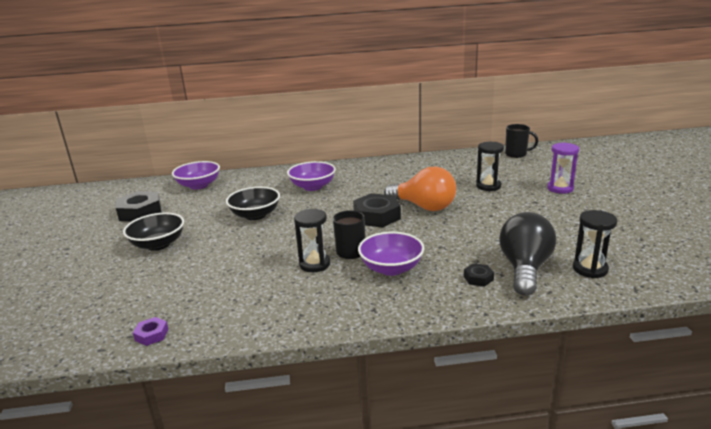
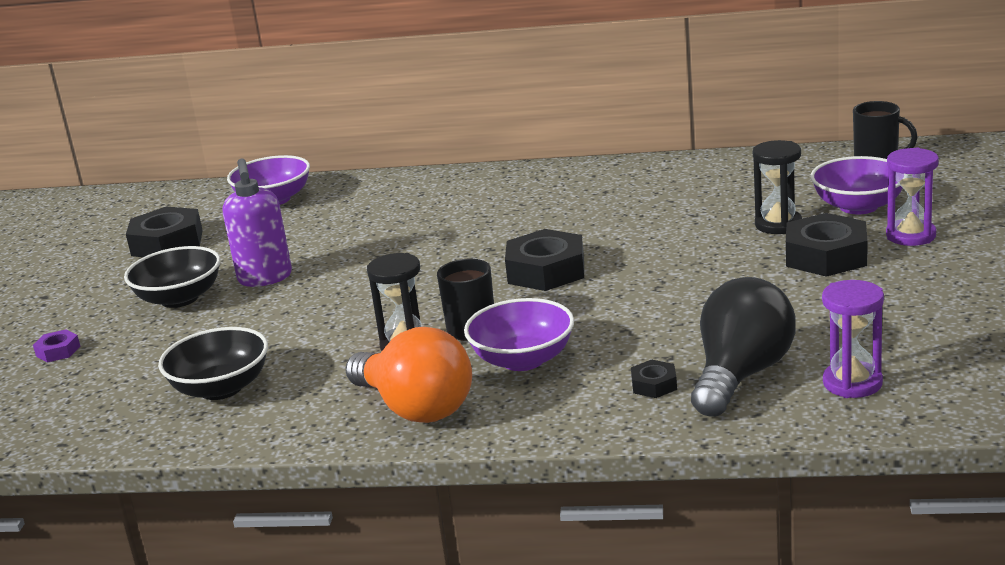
camera: 15 degrees right, 0 degrees up
(151, 335) = (133, 430): purple nut -> purple nut (58, 351)
(209, 229) = (265, 278): none -> purple soap dispenser
(255, 215) = (346, 258): black bowl -> black bowl (221, 388)
(312, 187) = (463, 211): purple bowl -> purple bowl (858, 206)
(424, 207) = (637, 258): orange light bulb -> orange light bulb (416, 408)
(524, 200) = (826, 256): none -> black nut
(590, 269) = (852, 383): black hourglass -> purple hourglass

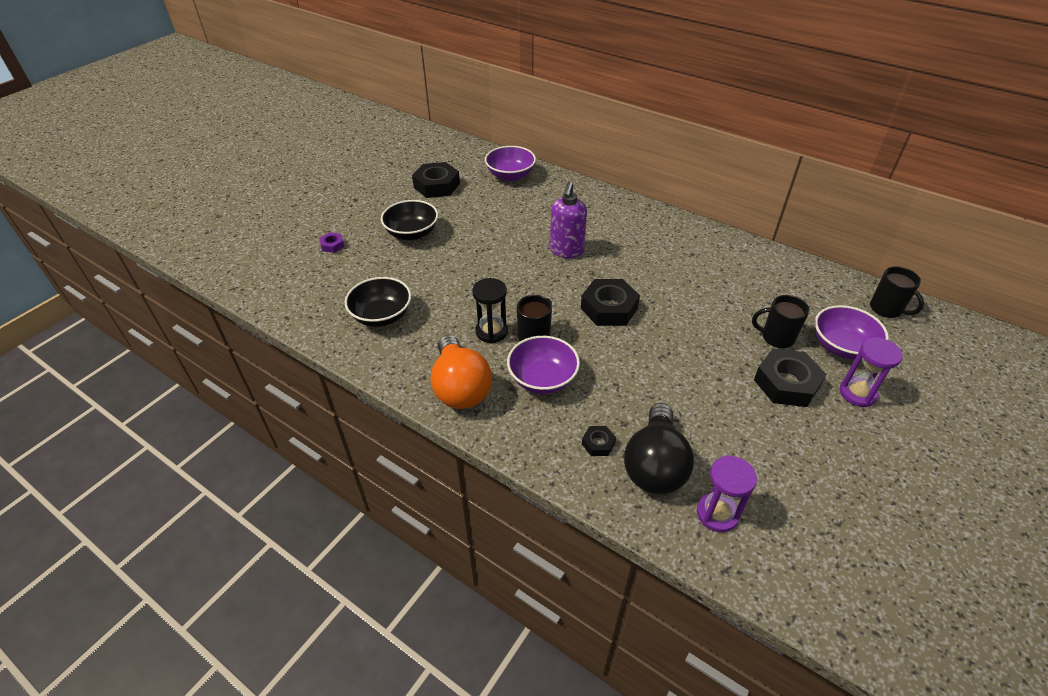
camera: 25 degrees right, 20 degrees up
(265, 278) = (462, 238): purple soap dispenser -> purple soap dispenser (566, 251)
(741, 375) = (654, 465): black light bulb -> black light bulb turned 135 degrees clockwise
(778, 225) = (776, 337): black hourglass -> black mug

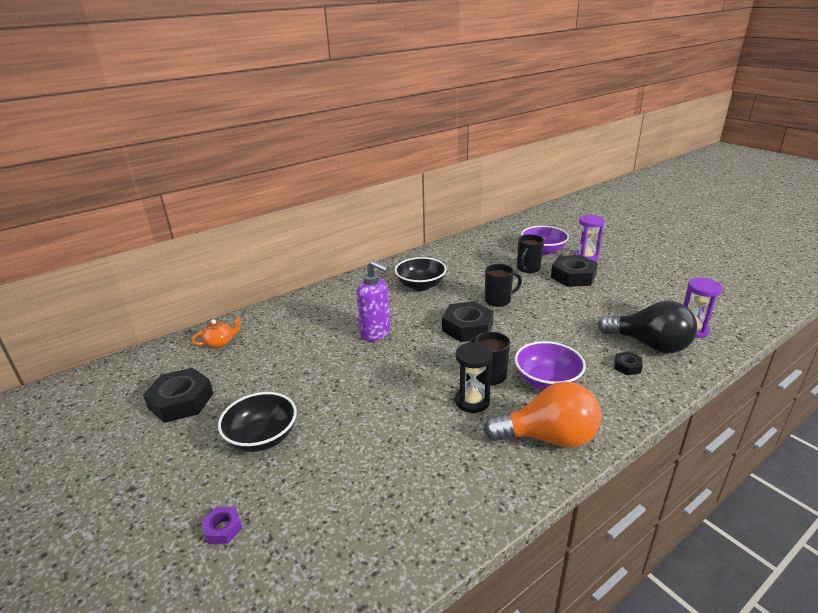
camera: 70 degrees left, 15 degrees down
(382, 316) = (409, 489): black bowl -> black bowl (420, 285)
(510, 175) = (220, 343): purple bowl -> orange teapot
(886, 309) = (513, 229): black mug -> black mug (498, 300)

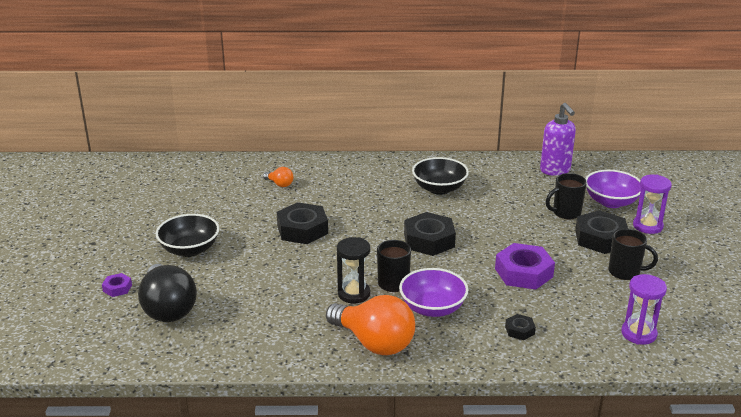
camera: 35 degrees right, 0 degrees up
(181, 401) = (166, 203): black nut -> black nut (302, 229)
(220, 343) = (231, 172): orange teapot -> none
(282, 334) = (280, 184): none -> orange light bulb
(376, 333) = (349, 213): purple soap dispenser -> purple soap dispenser (555, 170)
(498, 300) = (490, 230): black mug -> black mug (625, 272)
(565, 321) = (523, 273): none -> purple nut
(649, 345) = (571, 325): black light bulb -> black light bulb (168, 308)

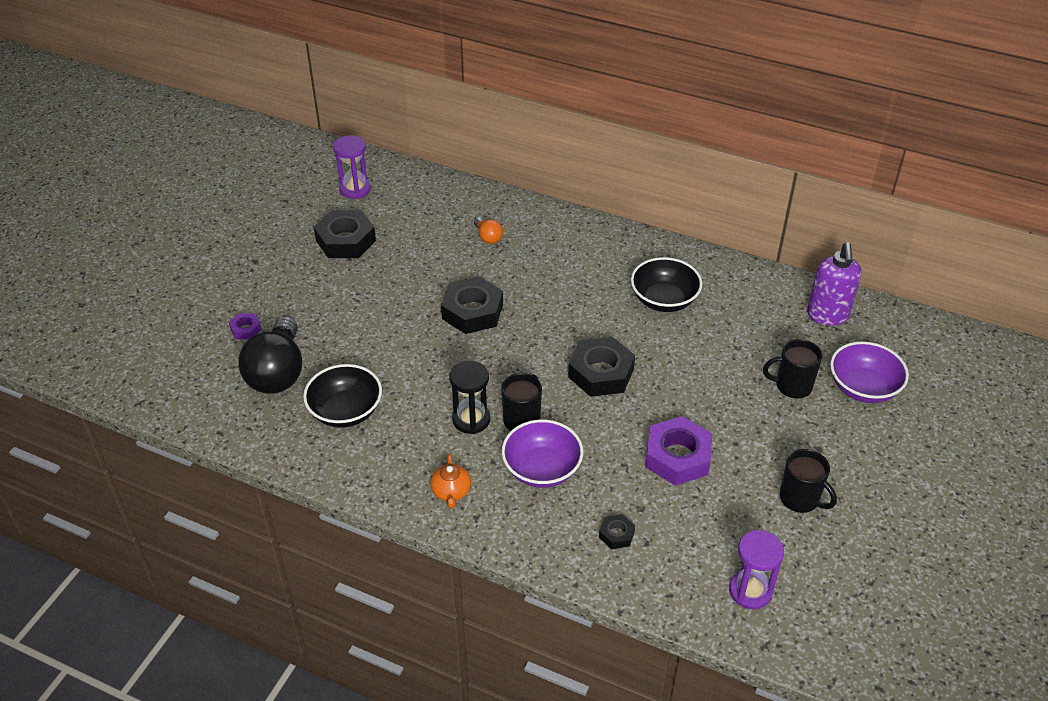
camera: 25 degrees right, 15 degrees up
(189, 249) = (342, 301): black bowl -> black bowl (345, 411)
(374, 342) = (451, 492): orange light bulb -> orange teapot
(600, 238) = (807, 439): black nut -> black nut (345, 240)
(647, 226) = (882, 440): purple hourglass -> purple hourglass (355, 189)

